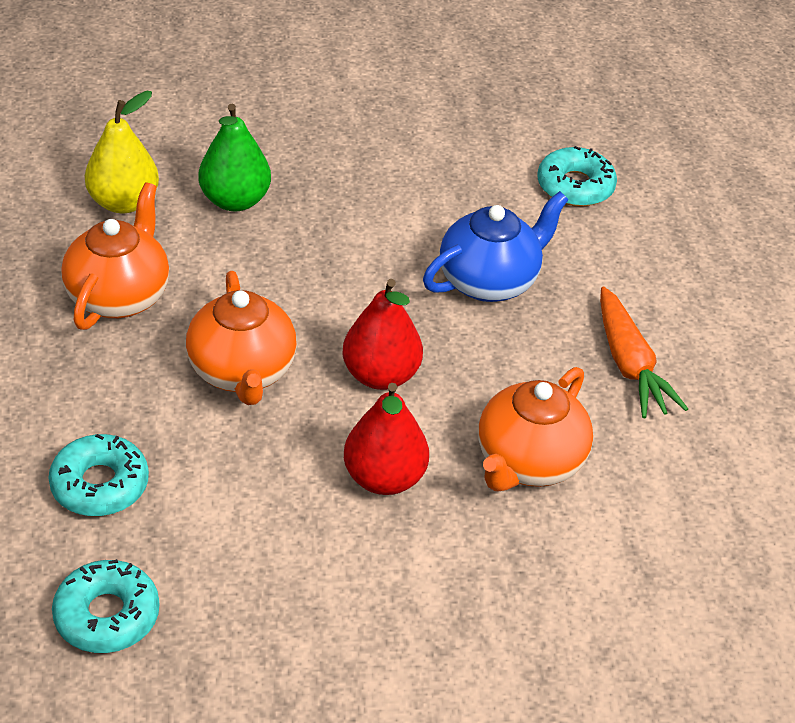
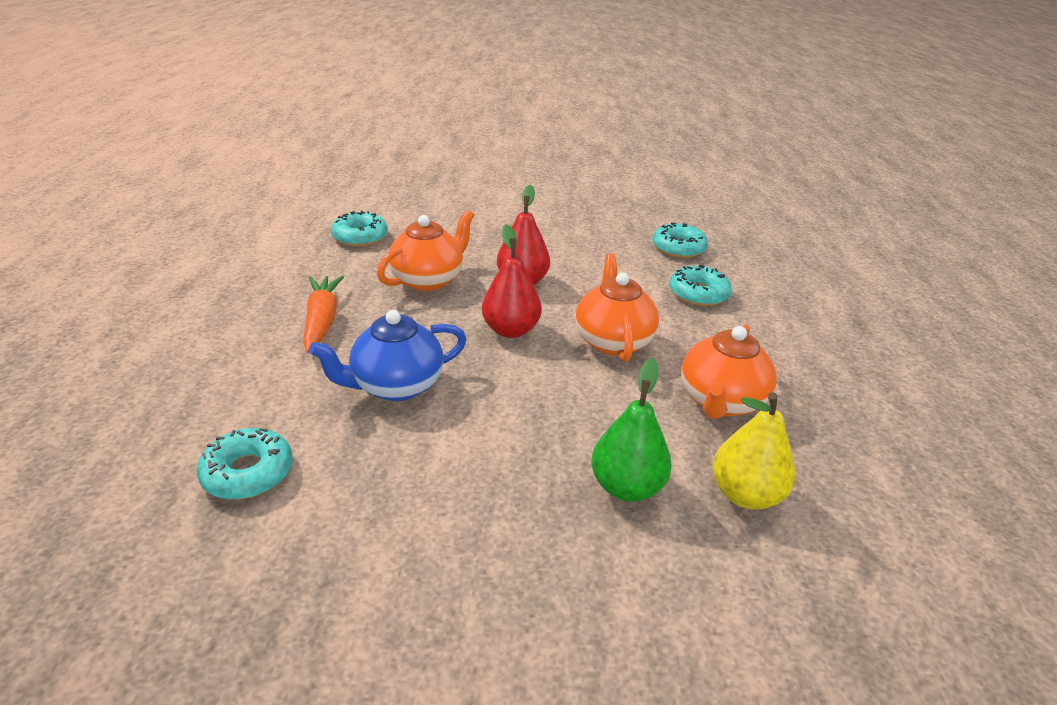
camera: 170 degrees left, 10 degrees down
(694, 562) = (360, 237): none -> turquoise donut

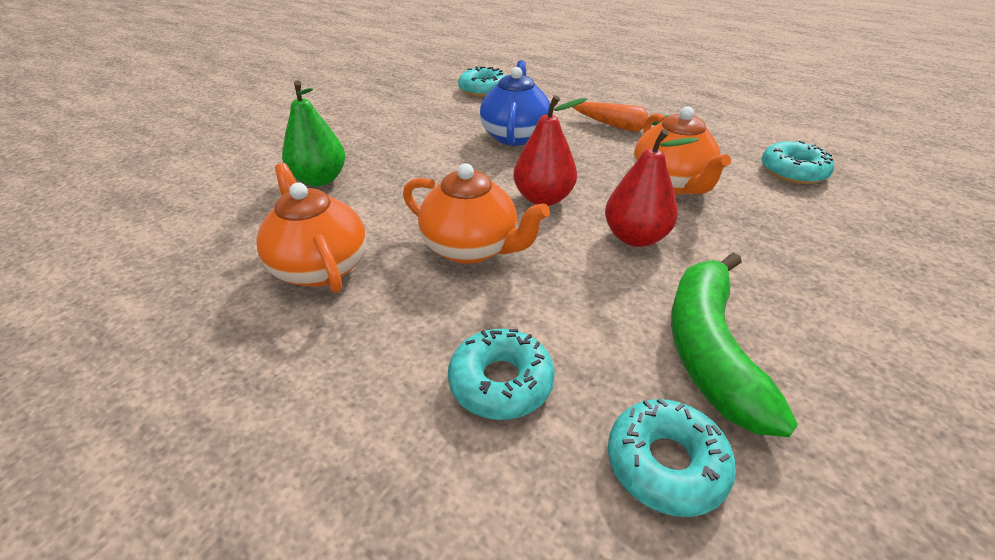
camera: 125 degrees right, 5 degrees up
(599, 246) = (710, 349): none -> green banana
(745, 494) = (240, 221): yellow pear -> none

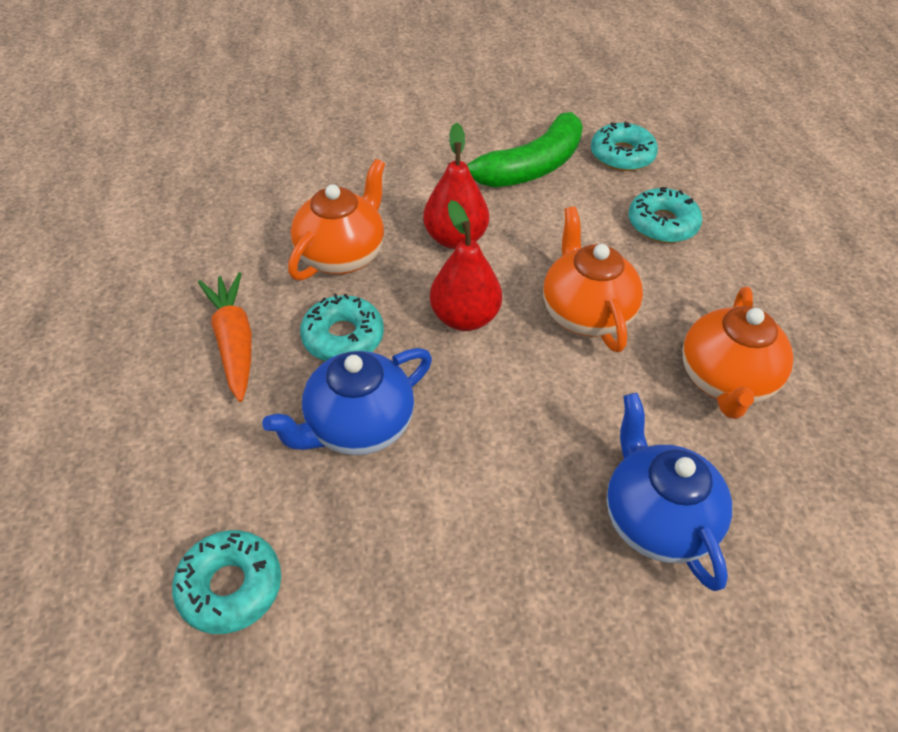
camera: 135 degrees left, 10 degrees up
(320, 179) = (656, 519): green pear -> blue teapot
(793, 171) = (233, 197): turquoise donut -> turquoise donut (343, 337)

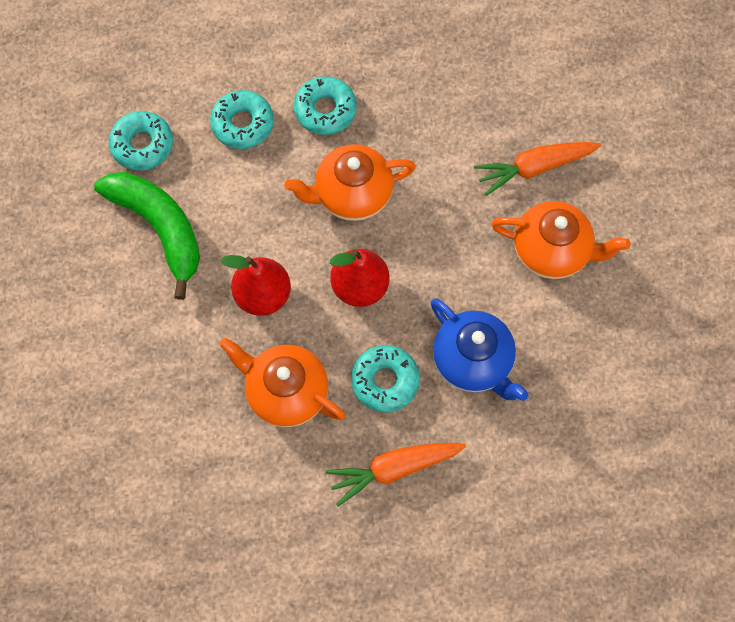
camera: 90 degrees left, 20 degrees up
(230, 587) = (606, 431): turquoise donut -> turquoise donut (325, 110)
(656, 519) = (534, 168): blue teapot -> orange carrot
(725, 381) = (416, 106): orange teapot -> orange teapot (552, 251)

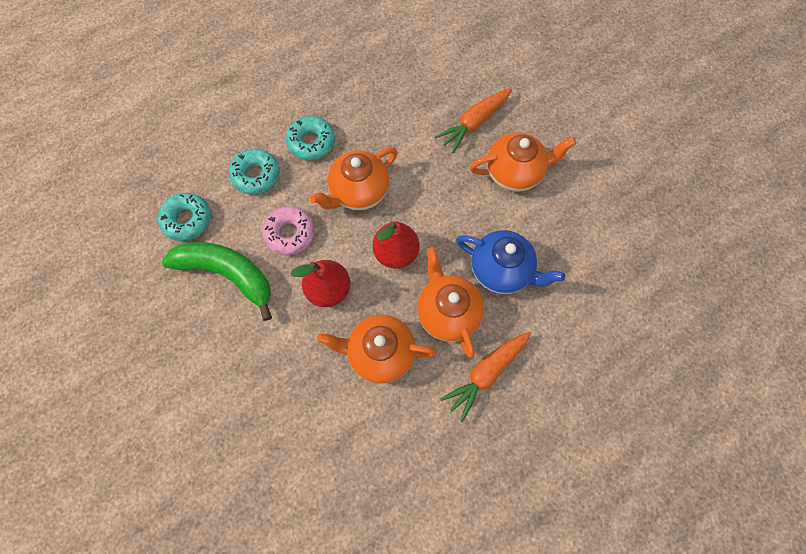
camera: 25 degrees left, 0 degrees up
(249, 211) = (290, 233): none -> pink donut
(385, 381) = (447, 312): turquoise donut -> orange teapot

